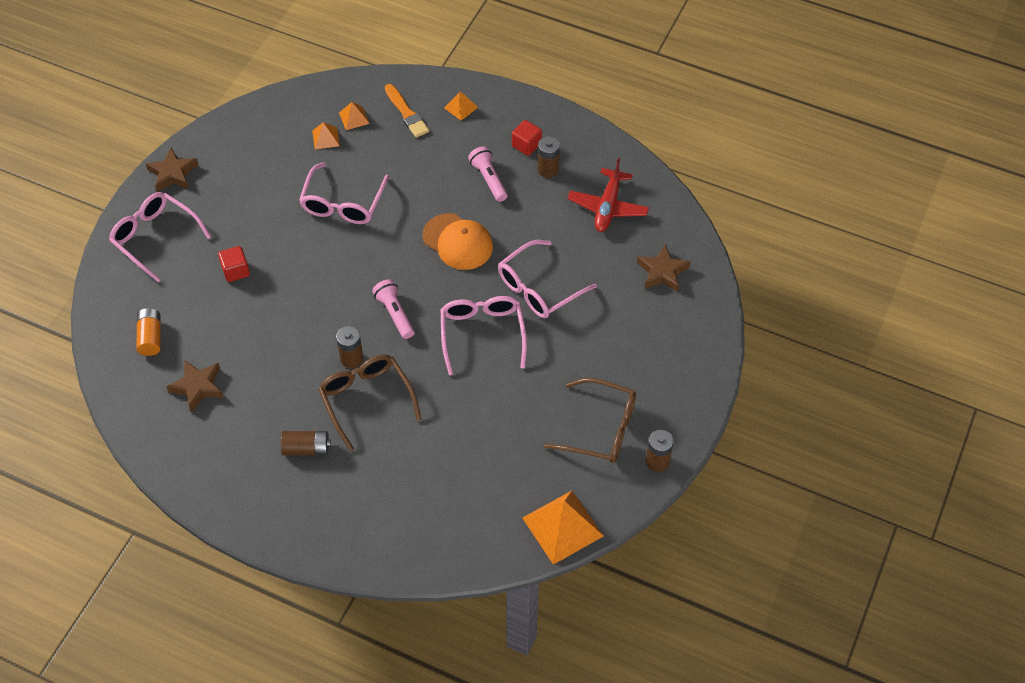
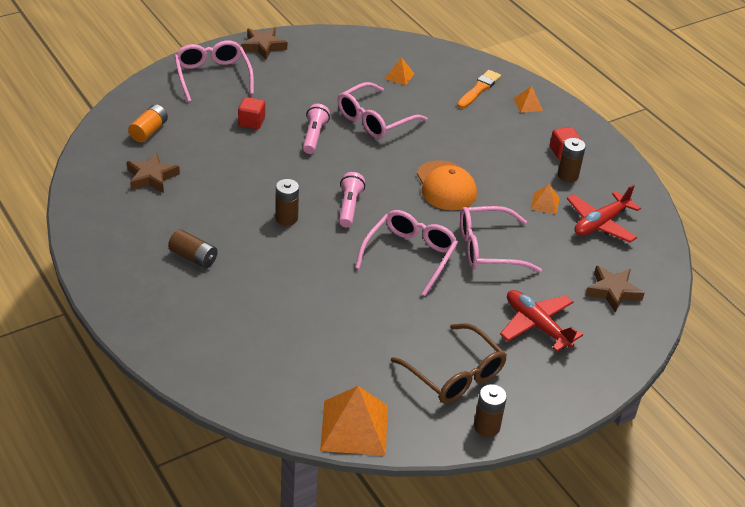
camera: 30 degrees right, 15 degrees down
(354, 118) = (433, 74): orange pyramid -> orange pyramid (545, 203)
(366, 399) = (272, 250): brown glasses -> none
(407, 113) = (479, 89): orange brush -> orange brush turned 150 degrees counterclockwise
(489, 179) = (510, 159): pink flashlight -> pink flashlight (314, 136)
(629, 342) = (537, 325): none -> red plane

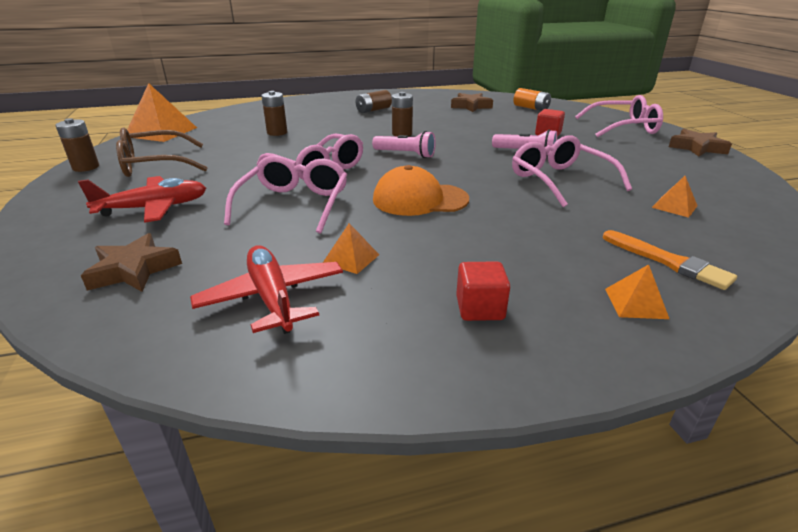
camera: 110 degrees right, 10 degrees down
(568, 175) = (409, 296): brown battery -> brown battery (277, 132)

